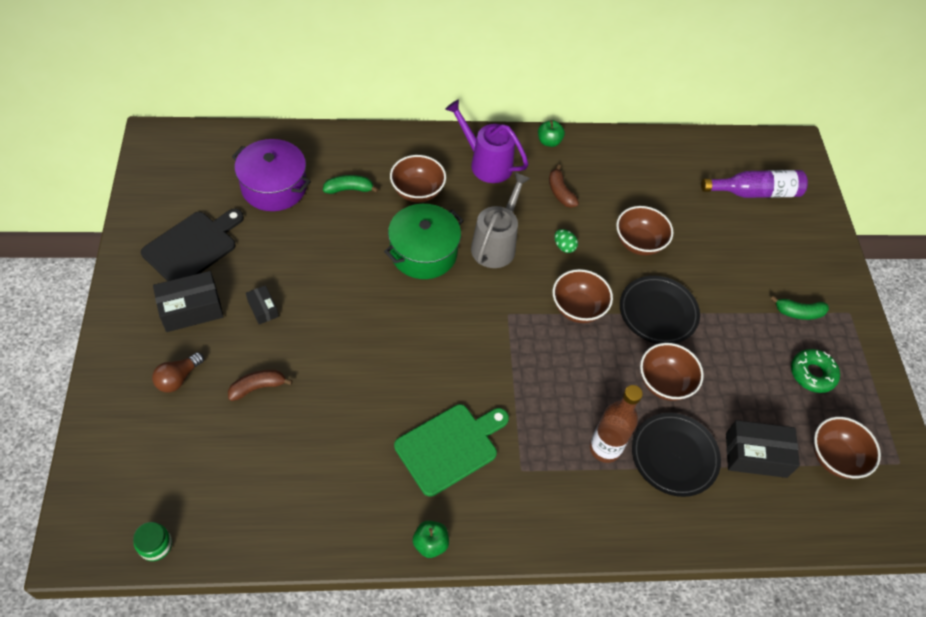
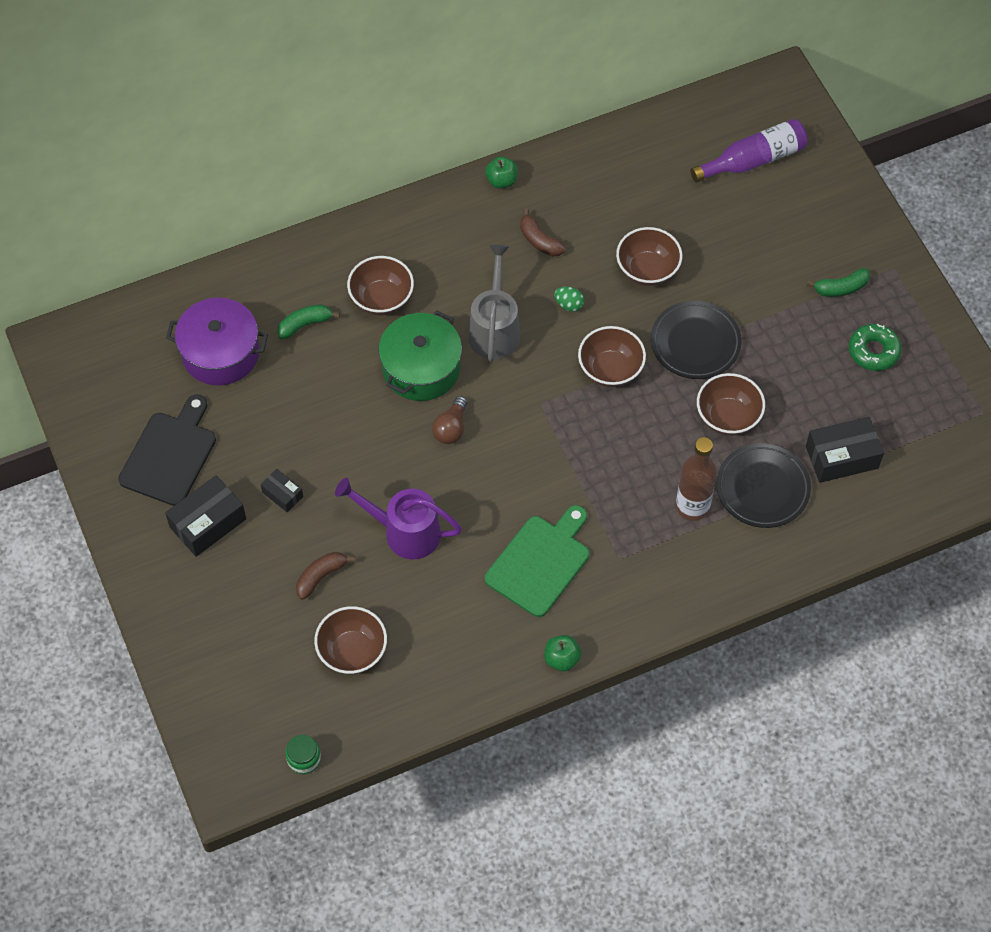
camera: 15 degrees left, 5 degrees up
(178, 378) = (235, 598): brown light bulb -> brown light bulb (451, 428)
(486, 163) = (442, 235): purple watering can -> purple watering can (404, 532)
(835, 457) = (919, 431): brown bowl -> brown bowl (352, 651)

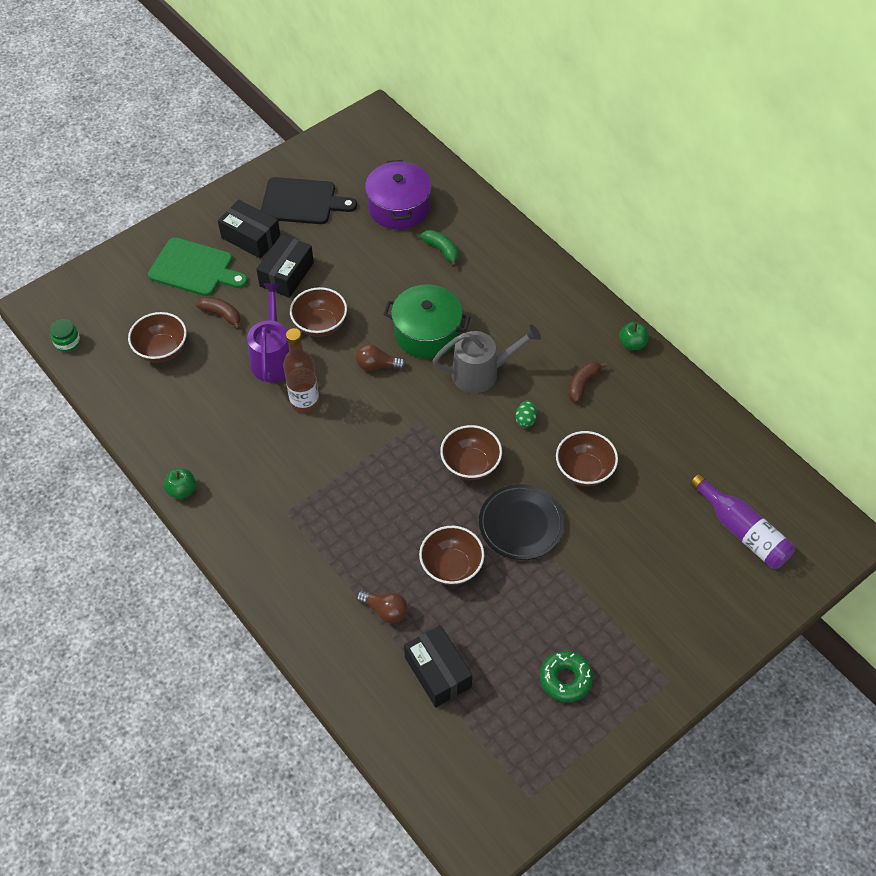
camera: 75 degrees right, 5 degrees down
(282, 494) = (287, 274): black box -> black box, size x1.83
(381, 299) = (483, 291): brown bowl -> brown bowl (320, 325)
(540, 562) = (268, 455): green cutting board -> green cutting board (194, 268)
(692, 506) = (351, 557): brown bottle -> brown bottle (304, 402)
(762, 488) = (385, 610): black plate -> brown light bulb
(841, 288) = (627, 636): green banana -> none

